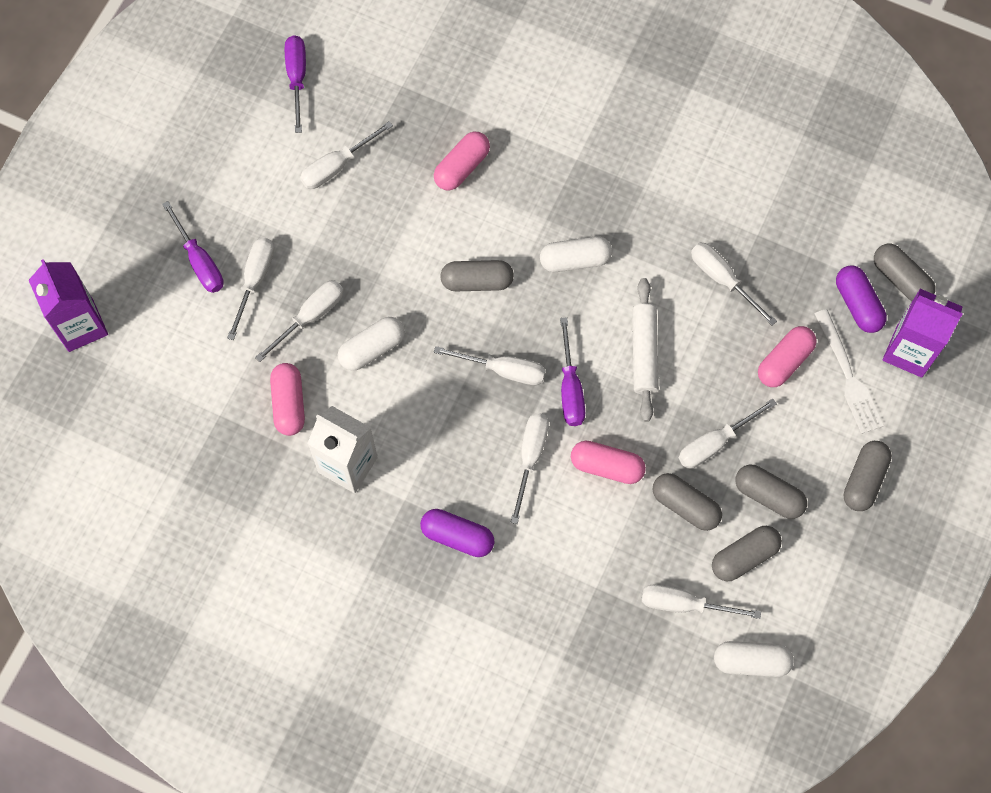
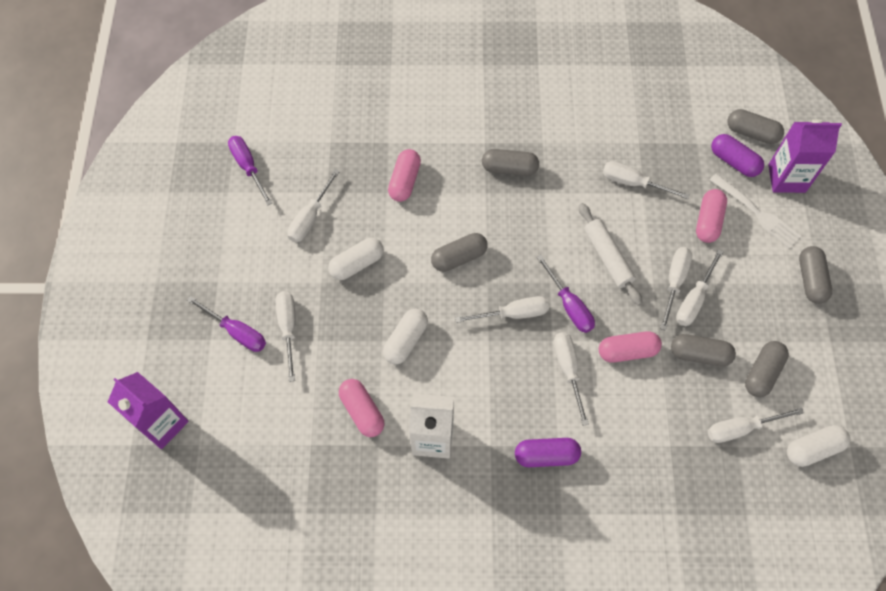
camera: 25 degrees left, 5 degrees down
(310, 317) = (345, 337): white screwdriver -> white screwdriver (674, 282)
(575, 260) = (522, 212): white capsule -> white capsule (357, 264)
(768, 495) = (753, 320): grey capsule -> grey capsule (509, 168)

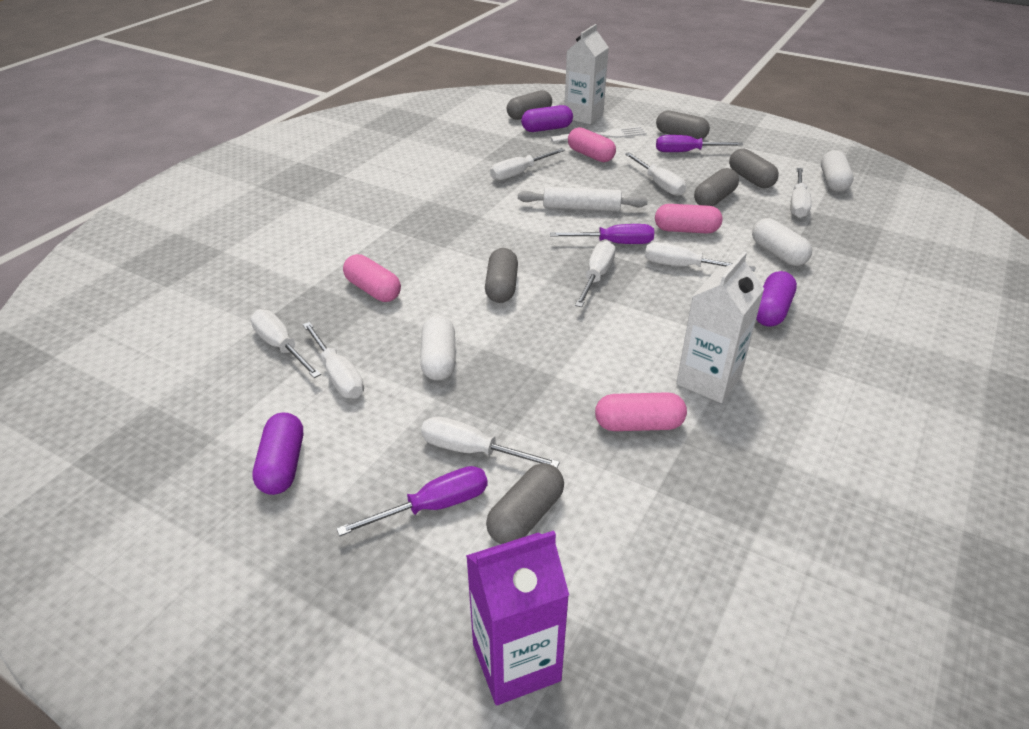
camera: 60 degrees left, 25 degrees down
(226, 239) = (282, 465): none -> purple capsule
(248, 167) = (204, 404): purple screwdriver -> purple screwdriver (687, 152)
(406, 340) = (570, 357): white capsule -> white capsule (778, 253)
(509, 168) = (434, 225): grey capsule -> grey capsule (526, 516)
(627, 351) = (686, 230): pink capsule -> pink capsule turned 75 degrees clockwise
(674, 282) = (635, 187): white screwdriver -> white screwdriver (281, 347)
(786, 178) = (583, 116): purple carton -> white carton

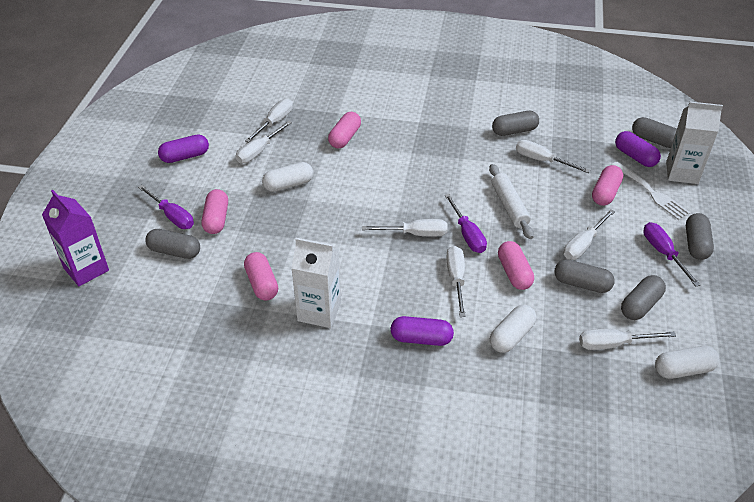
camera: 70 degrees right, 5 degrees up
(472, 451) = (216, 219): white screwdriver -> pink capsule
(501, 287) = (377, 191): grey capsule -> grey capsule (514, 131)

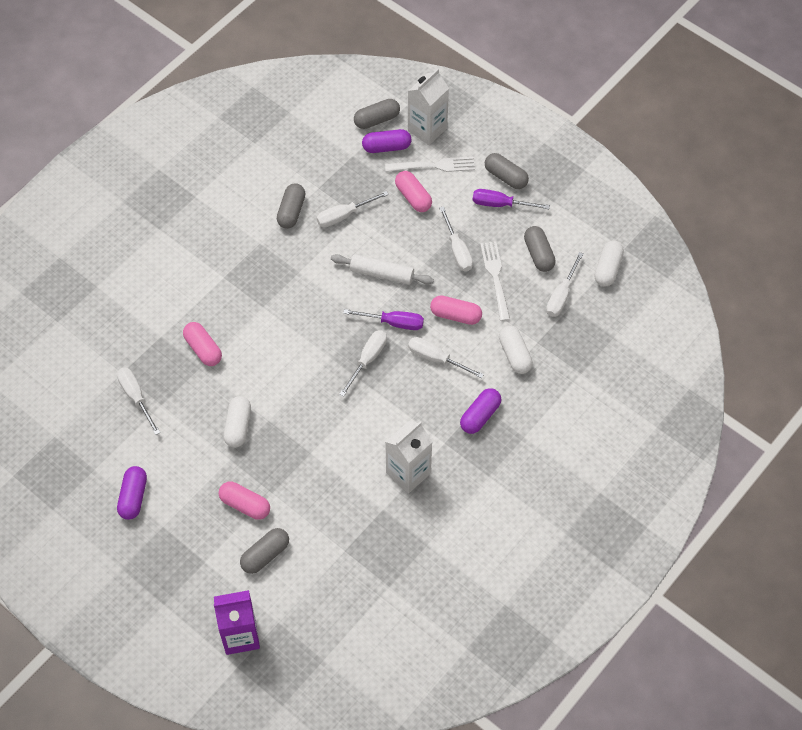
camera: 60 degrees left, 15 degrees up
(172, 216) = (215, 540): purple screwdriver -> none
(259, 151) = (171, 430): white screwdriver -> none
(262, 284) = (350, 502): pink capsule -> none
(582, 284) = (495, 278): grey capsule -> white fork

